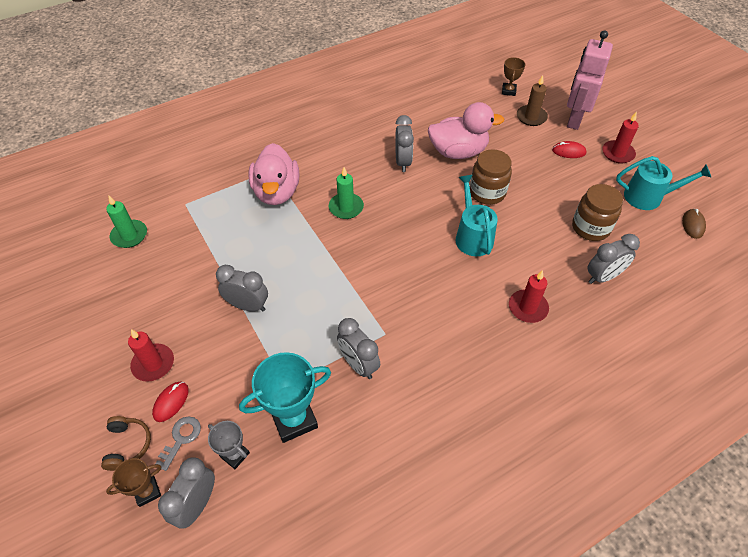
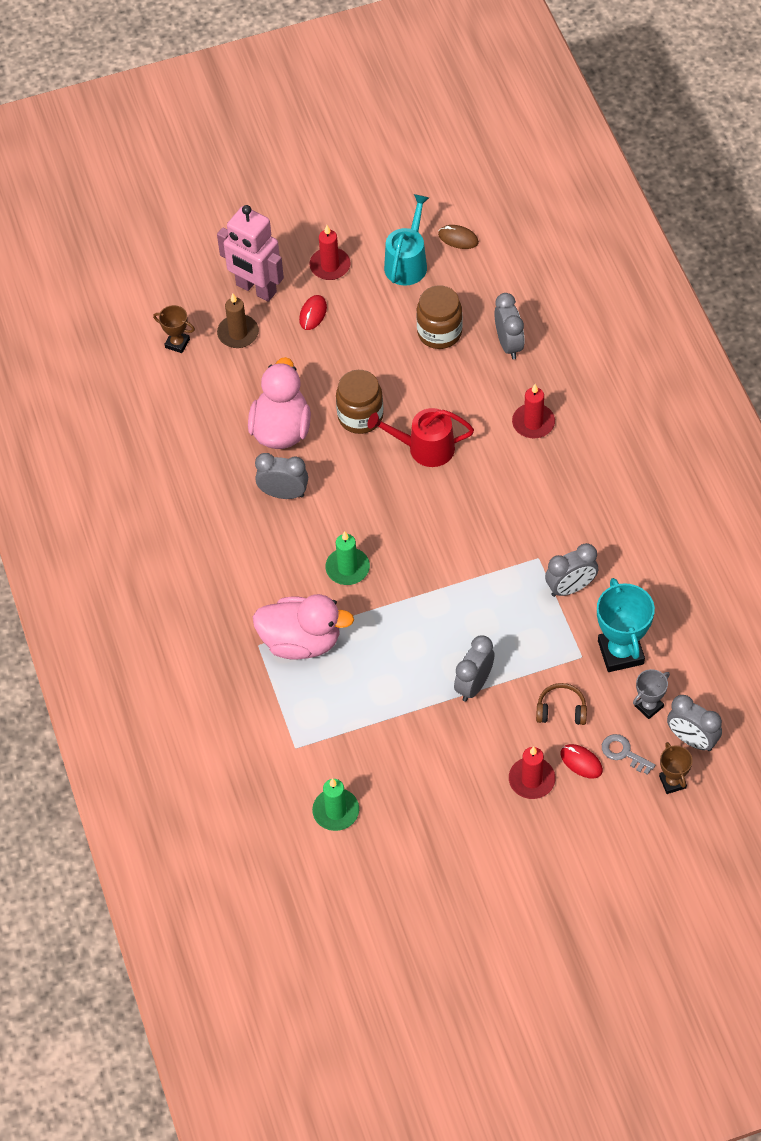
camera: 75 degrees left, 5 degrees up
(128, 445) = (622, 801): brown headphones -> brown headphones (561, 710)
(472, 236) = (425, 448): turquoise watering can -> red watering can

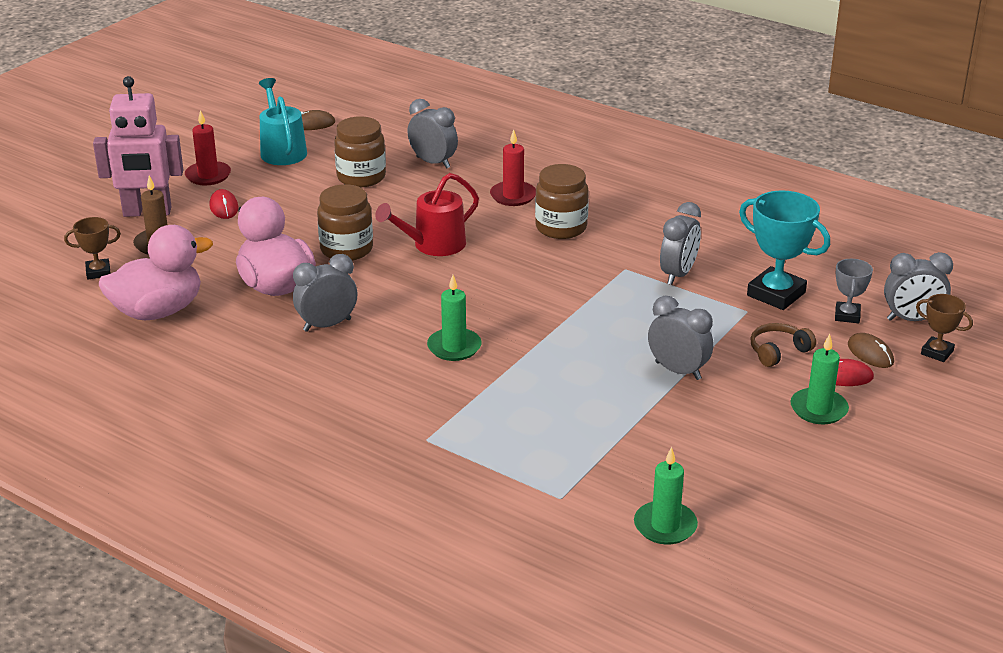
camera: 40 degrees left, 25 degrees down
(301, 641) = (469, 416): pink duck -> pink duck (158, 311)
(474, 685) = (678, 371): grey clock -> grey clock turned 135 degrees clockwise
(531, 780) = (818, 409): red candle -> green candle
(534, 483) = (561, 228): none -> brown jar
(623, 753) = (870, 353): grey key -> brown mouse

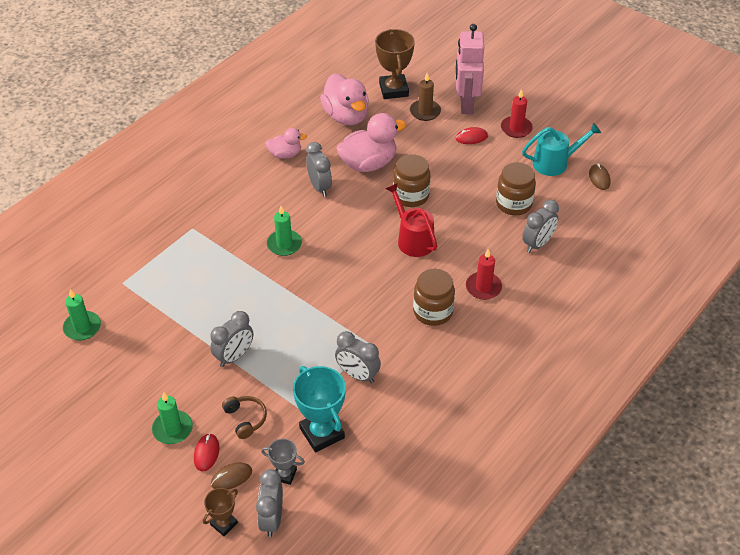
camera: 95 degrees right, 15 degrees up
(98, 272) = (393, 90): brown trophy -> brown trophy, size x1.83
(248, 362) = (285, 154): none -> pink duck
(776, 294) = (322, 433): turquoise trophy -> turquoise trophy turned 75 degrees counterclockwise

